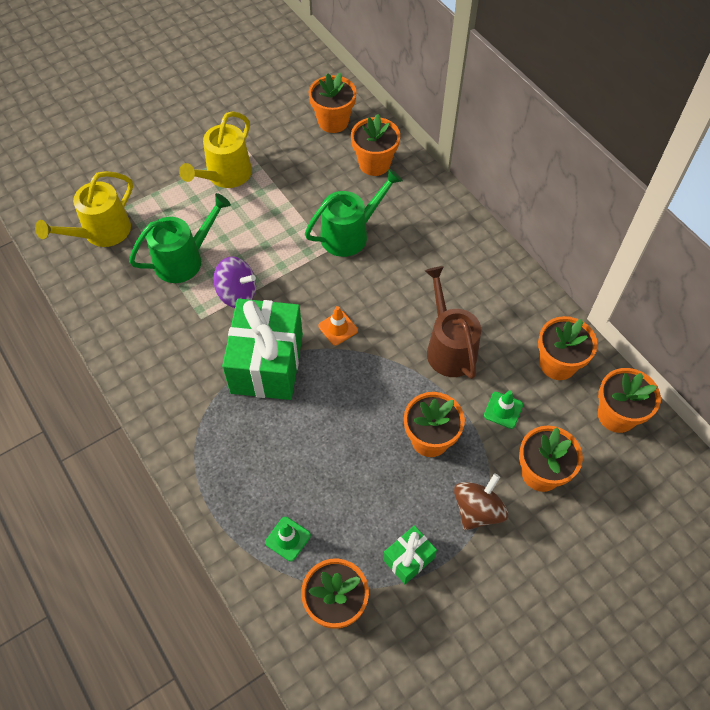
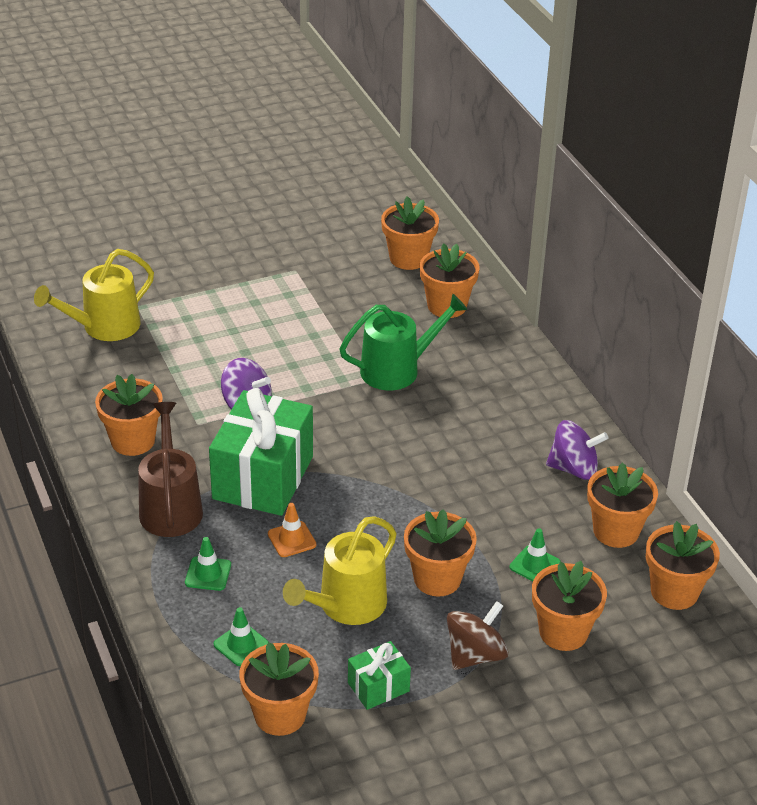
camera: 10 degrees right, 20 degrees down
(151, 346) = (133, 441): none -> orange flower pot
(184, 260) = (193, 366): green watering can -> none
(225, 175) = (264, 293): yellow watering can -> yellow watering can (346, 605)
(244, 471) = (208, 574): none -> green traffic cone
(338, 328) = (357, 457): orange traffic cone -> orange traffic cone (291, 539)
(449, 348) = (486, 496): brown watering can -> brown watering can (170, 507)
(511, 308) = (574, 469): none -> purple spinning top

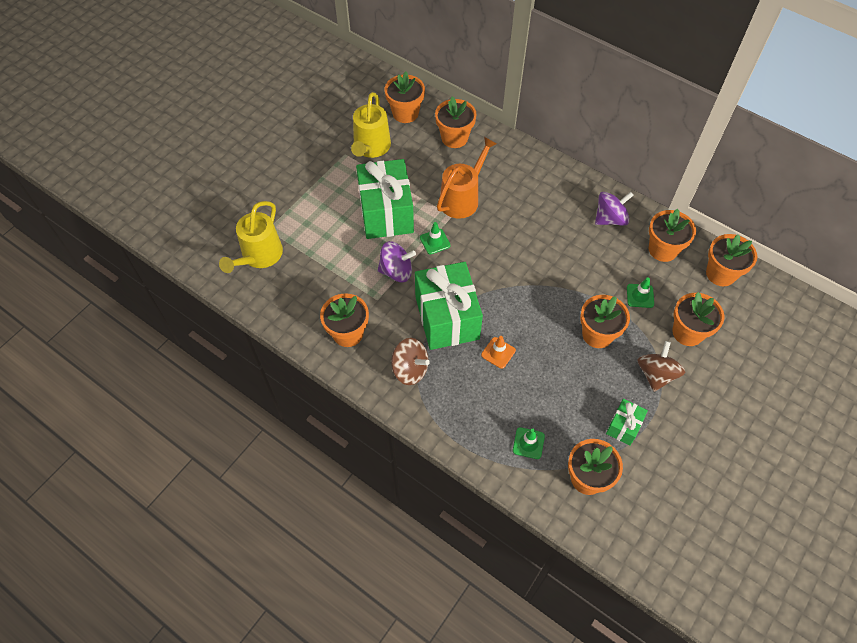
camera: 30 degrees left, 20 degrees up
(170, 507) = (410, 369): brown watering can -> brown spinning top
(208, 574) = (470, 405): green traffic cone -> green traffic cone (435, 241)
(289, 346) = (386, 212): none -> green gift
(346, 605) = (564, 381): yellow watering can -> yellow watering can (371, 147)
(397, 369) = (462, 198): green watering can -> orange watering can

